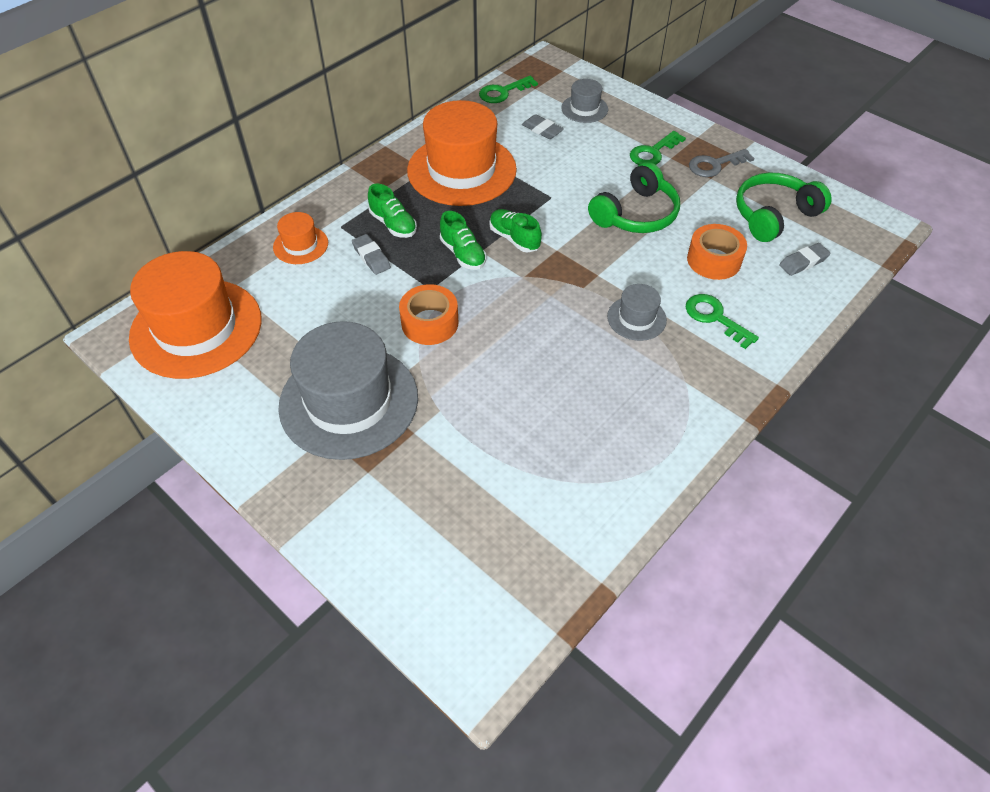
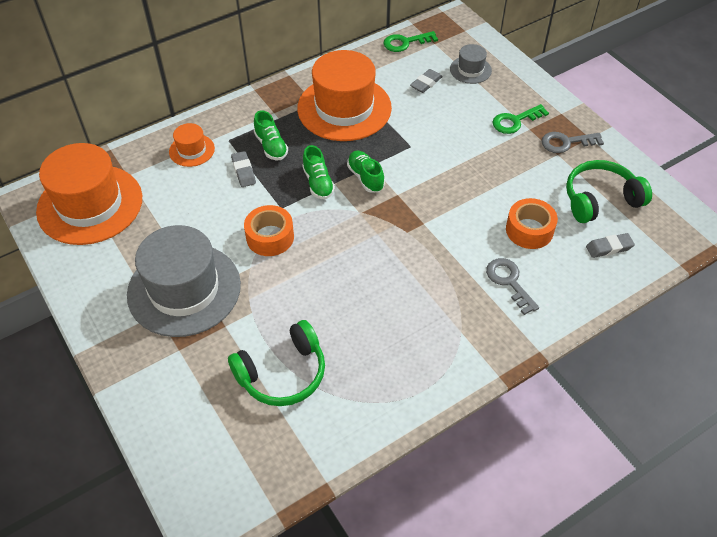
camera: 15 degrees right, 0 degrees up
(542, 130) = (426, 83): grey eraser -> grey eraser turned 75 degrees clockwise
(636, 214) = (477, 175): green headphones -> green headphones (282, 373)
(636, 318) = (441, 268): grey hat -> none
(715, 318) = (509, 282): green key -> grey key

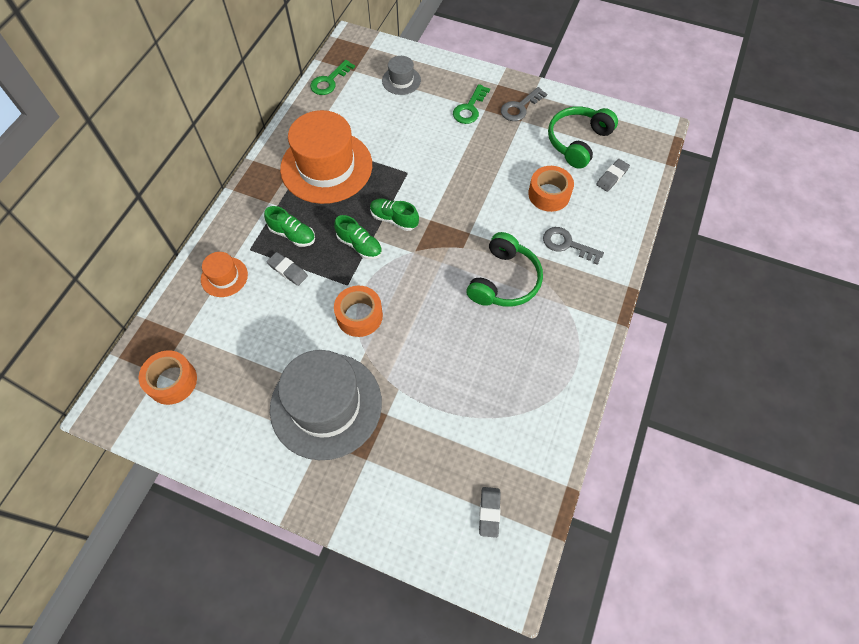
camera: 35 degrees left, 10 degrees up
(90, 204) = (172, 381): orange hat -> orange tape
(282, 373) = (465, 423): green headphones -> green headphones (504, 280)
(426, 83) = (375, 110): grey eraser -> grey eraser (489, 512)

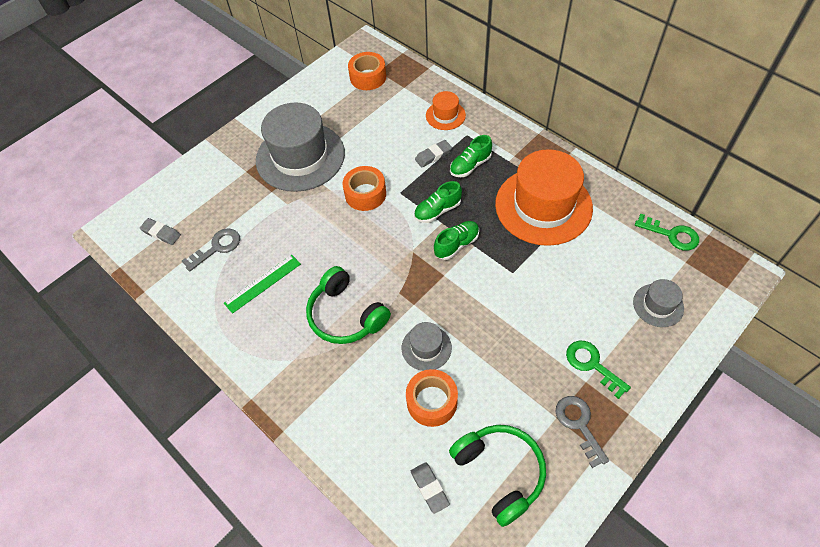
camera: 115 degrees right, 5 degrees down
(329, 81) = (671, 234): green key -> green key turned 150 degrees clockwise
(504, 367) = (263, 283): none -> green ruler
(506, 211) = (426, 348): none -> grey hat
(567, 244) = (359, 392): grey key -> grey key (217, 248)

